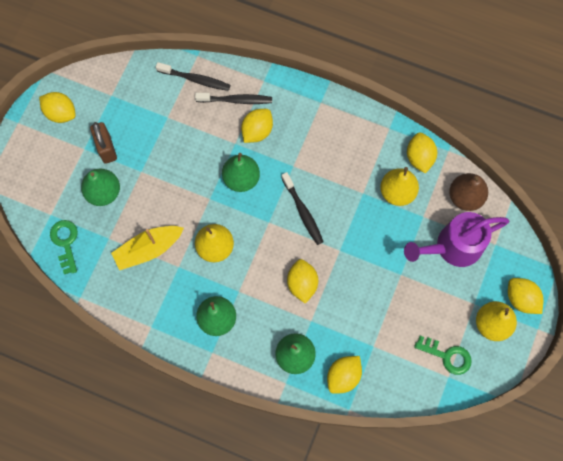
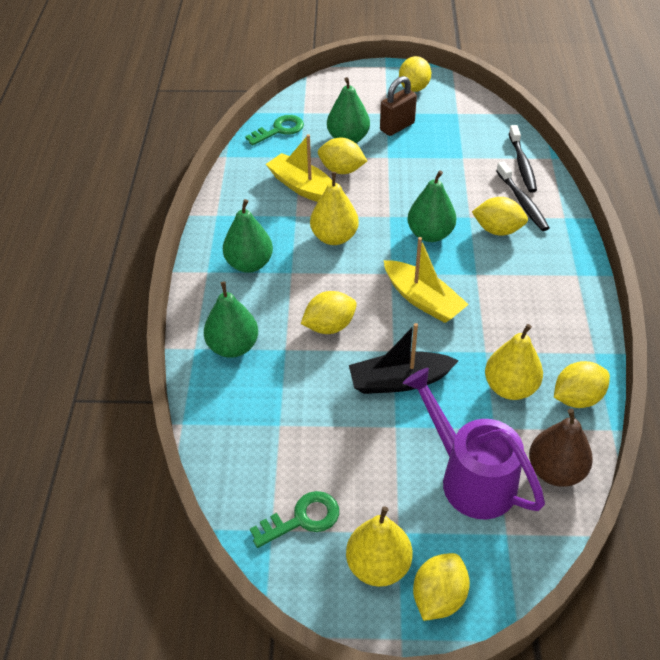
camera: 70 degrees right, 25 degrees down
(303, 212) = (423, 300): black toothbrush -> yellow boat
(343, 376) = (225, 404): yellow lemon -> yellow lemon (341, 170)
(366, 257) = (399, 381): none -> black boat
(447, 356) = (302, 519): green key -> green key turned 120 degrees counterclockwise

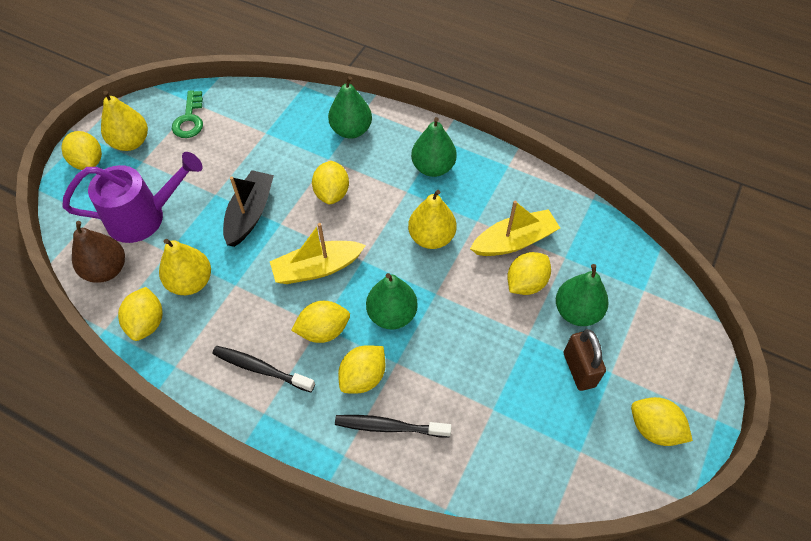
camera: 115 degrees right, 10 degrees up
(279, 130) = (619, 256): green key -> none
(479, 269) = (323, 330): none -> yellow lemon
(522, 164) = (449, 466): black toothbrush -> black toothbrush (261, 368)

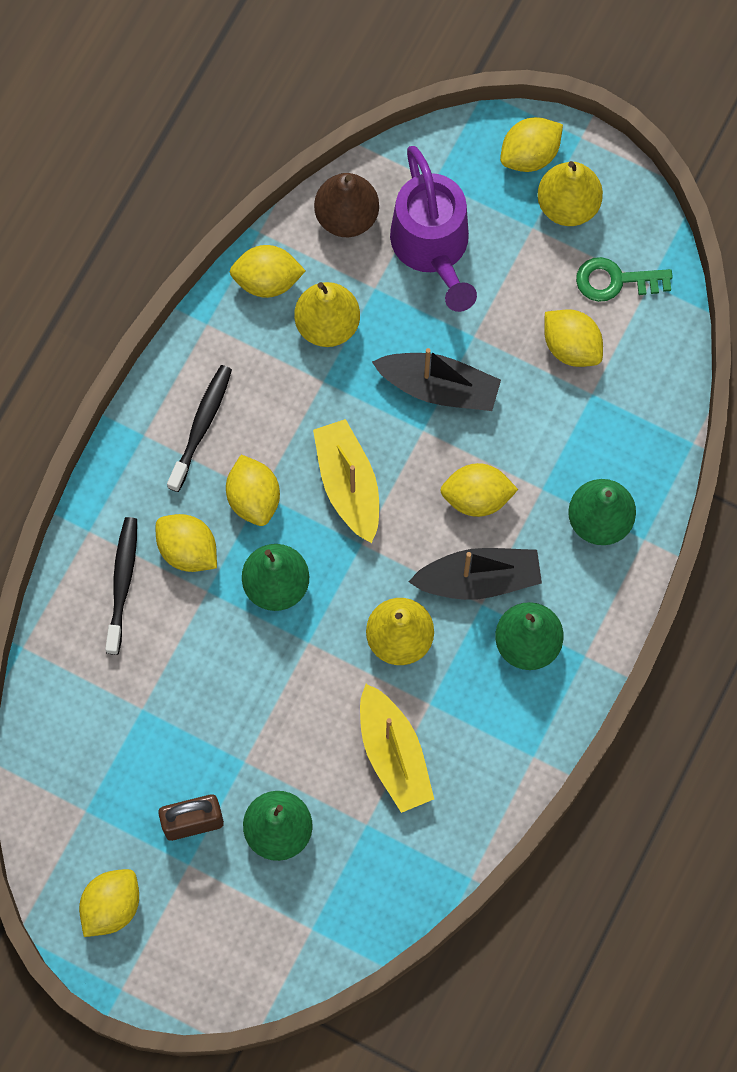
camera: 90 degrees right, 15 degrees up
(389, 193) = (478, 579): none -> black boat
(526, 283) = (323, 765): yellow lemon -> yellow lemon (571, 346)

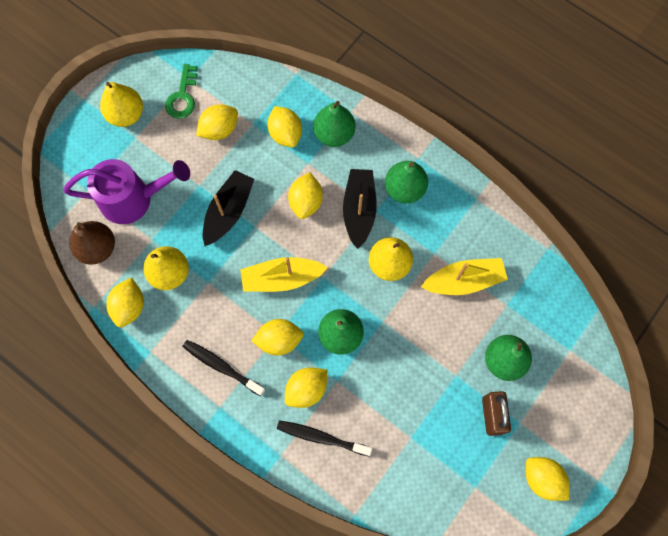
camera: 80 degrees left, 0 degrees up
(530, 155) = (86, 130): yellow lemon -> yellow lemon (285, 134)

